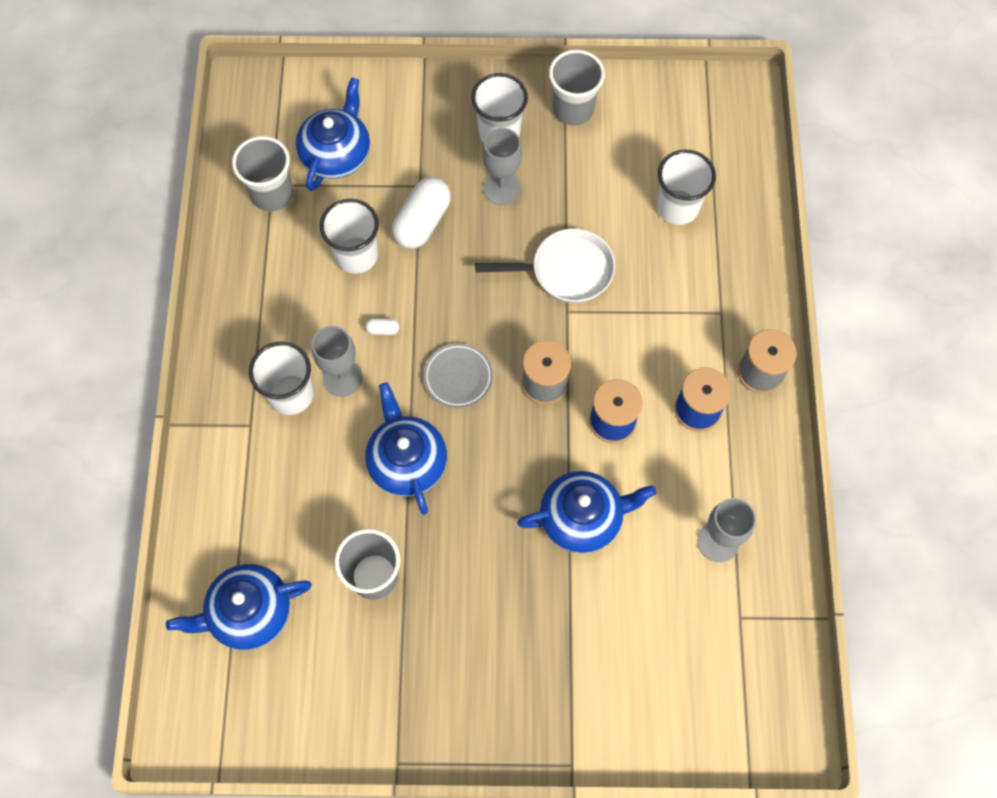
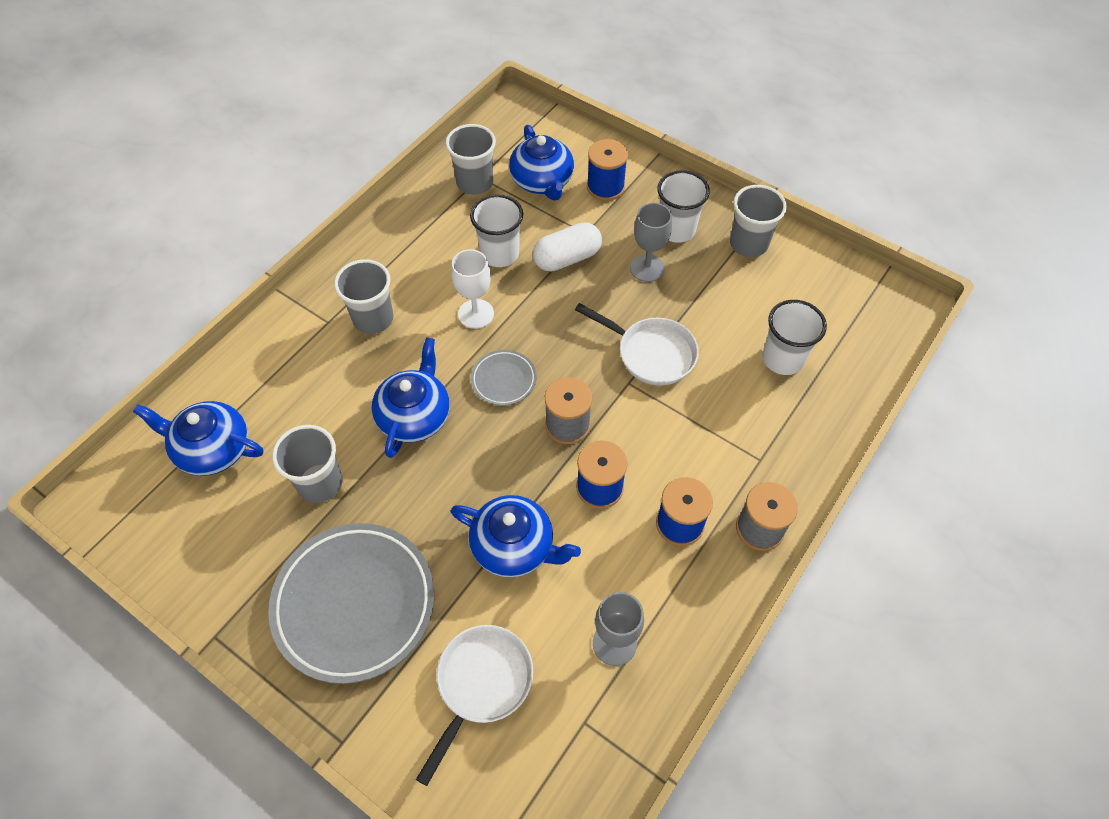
camera: 35 degrees right, 10 degrees down
(291, 394) = (373, 319): white cup -> grey cup
(337, 154) = (542, 181): blue teapot -> blue teapot turned 105 degrees clockwise
(342, 378) = (419, 329): grey goblet -> none
(383, 329) = (476, 314): white capsule -> white goblet
(401, 125) = (605, 187): none -> blue spool
(491, 654) = (354, 604): none -> grey plate
(642, 644) = (481, 684): none -> white pan

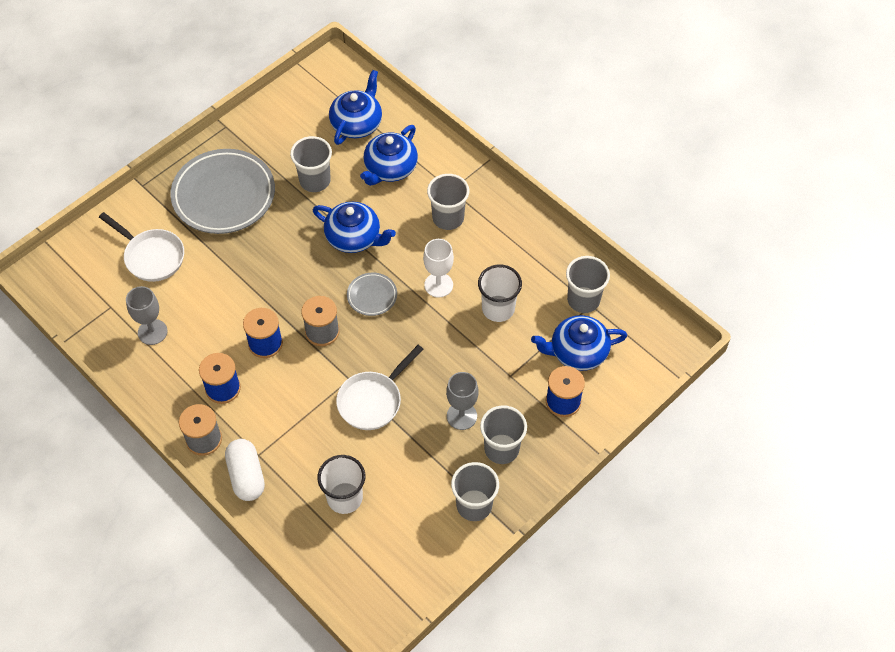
camera: 100 degrees right, 0 degrees up
(514, 546) = (236, 285): blue teapot -> blue teapot (390, 168)
(567, 258) = (484, 357): white capsule -> white capsule (246, 476)
(676, 229) = (501, 449): white cup -> grey cup

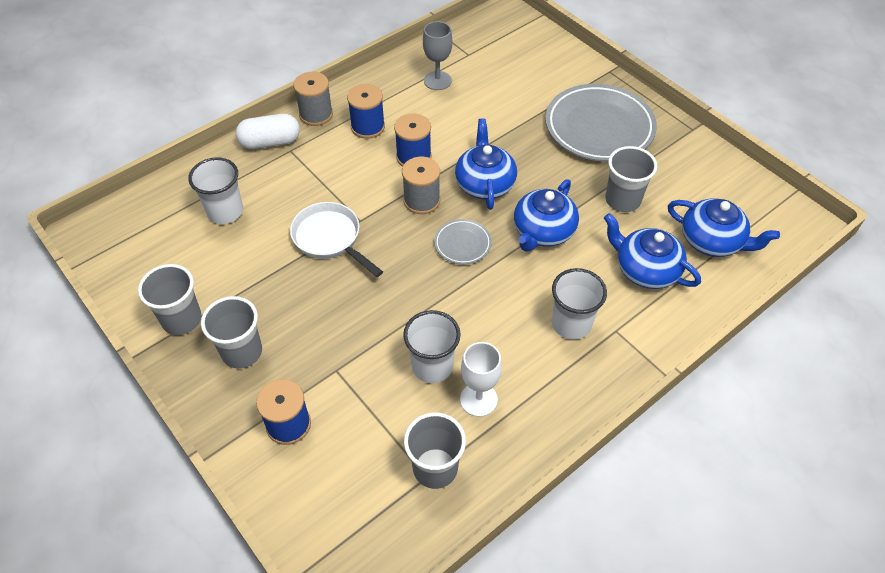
camera: 95 degrees right, 5 degrees down
(152, 256) = (523, 79): white pan -> none
(438, 285) = (472, 307): white goblet -> white goblet (478, 399)
(448, 218) = (571, 324): grey cup -> white cup
(461, 416) = (293, 316): grey goblet -> none
(577, 352) = (356, 450): blue teapot -> blue teapot (485, 184)

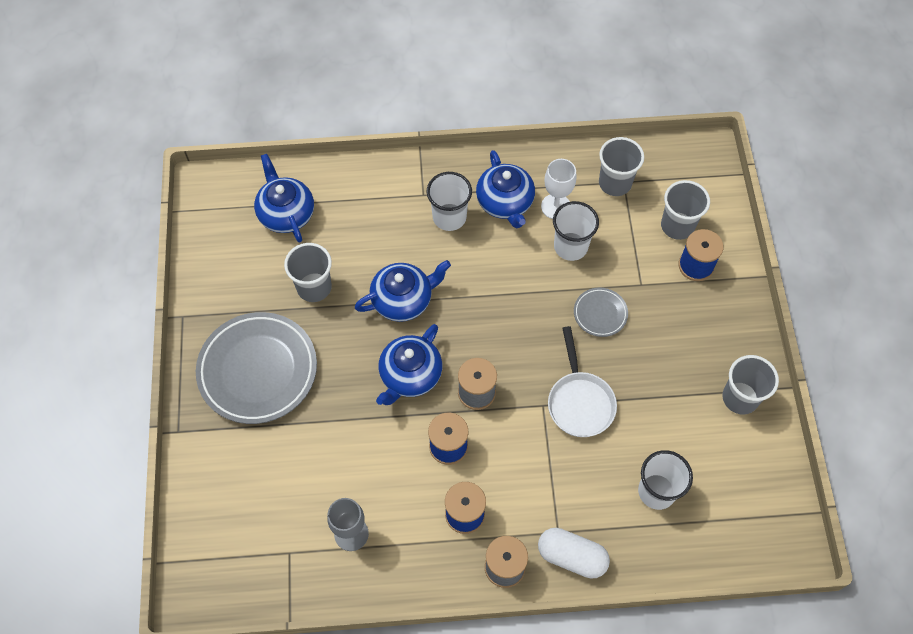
camera: 145 degrees left, 10 degrees up
(242, 352) = (704, 340): grey cup -> grey cup (677, 226)
(462, 244) = (475, 328): grey plate -> grey plate (600, 313)
(645, 269) = (358, 222): blue teapot -> blue teapot (505, 202)

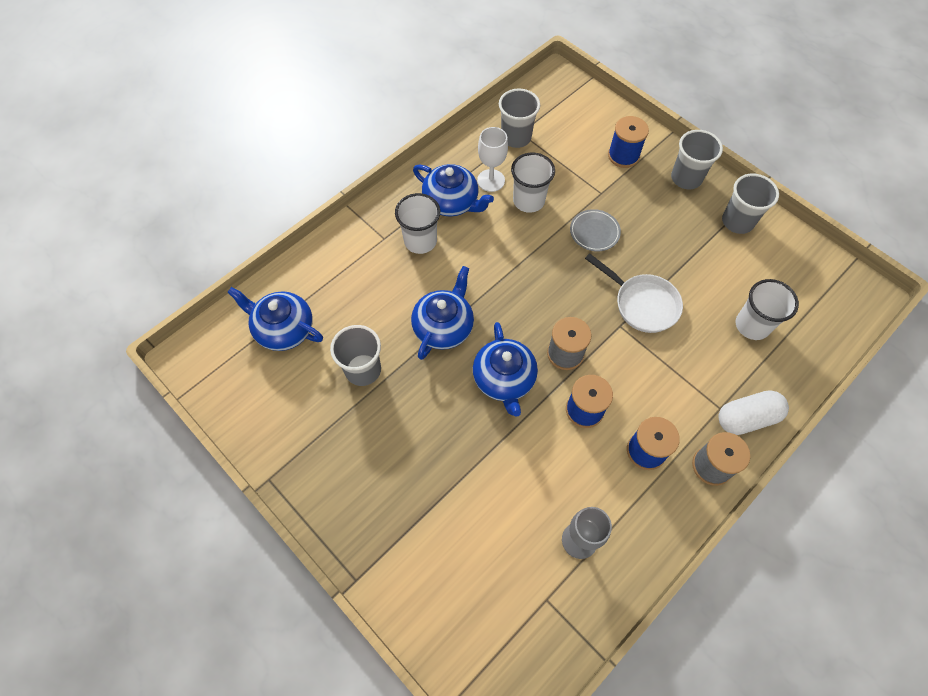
camera: 40 degrees left, 0 degrees up
(258, 370) = (378, 472): grey plate -> none
(677, 226) = (585, 138): grey cup -> grey cup (686, 178)

